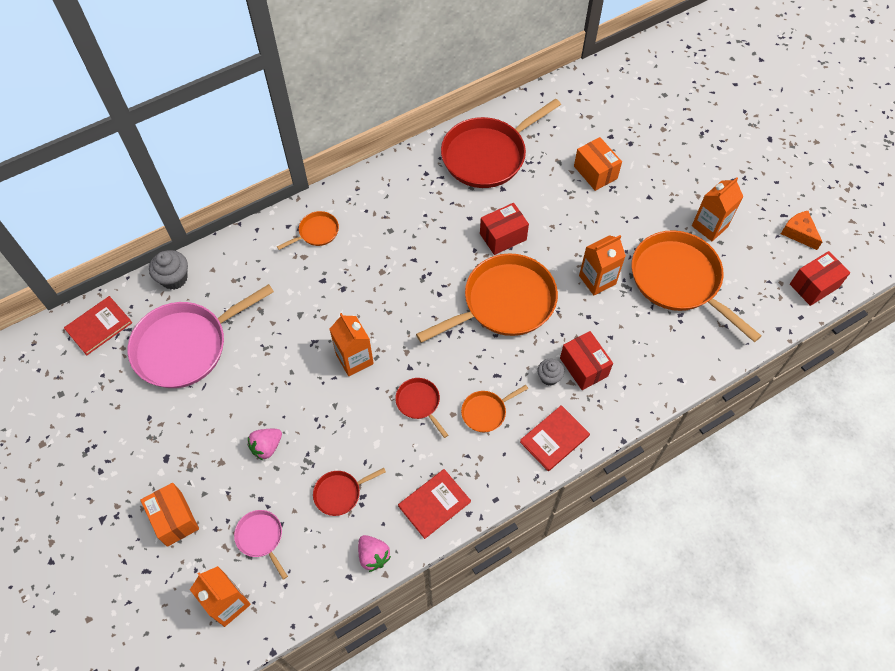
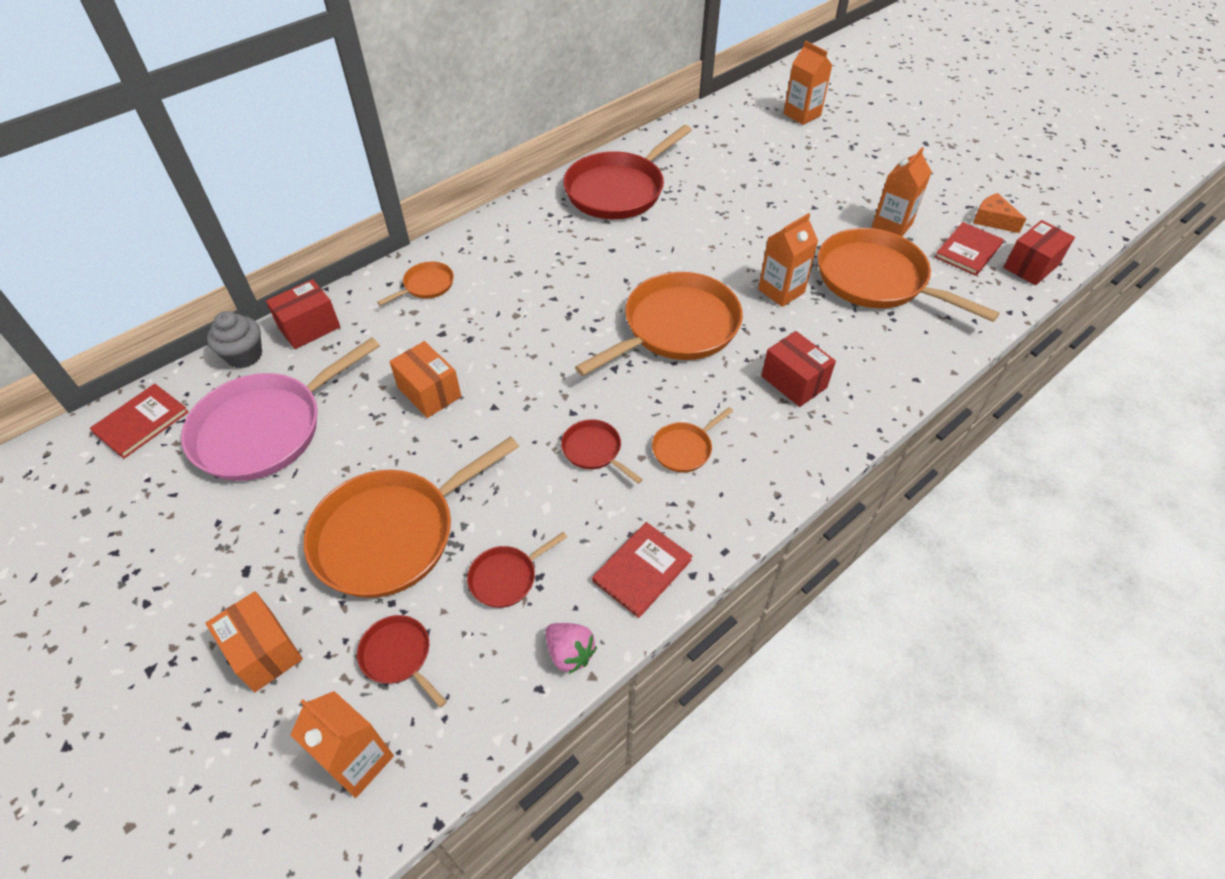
camera: 10 degrees left, 10 degrees down
(261, 538) = (398, 656): pink pan -> red pan
(266, 447) = (392, 534): pink strawberry -> orange pan
(354, 359) = (498, 413): orange carton -> orange carton (802, 115)
(503, 237) = (656, 263): red box -> red box (309, 327)
(549, 377) = (754, 398): grey cupcake -> none
(554, 439) = (781, 466): red book -> red book (968, 251)
(595, 172) = (746, 192): orange box -> orange box (429, 392)

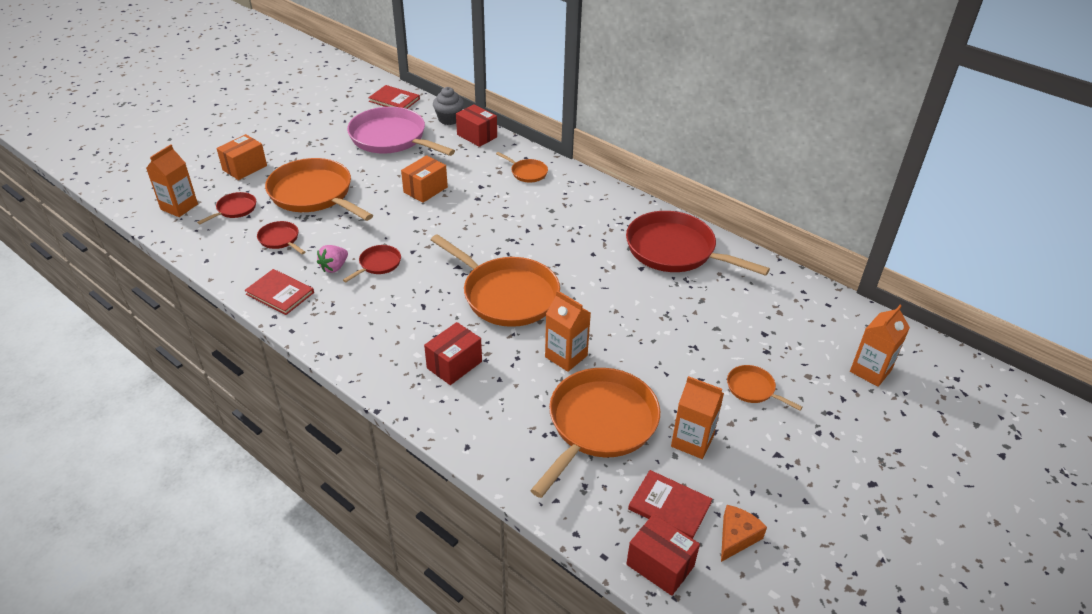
camera: 80 degrees right, 10 degrees down
(570, 653) = (226, 269): pink strawberry -> pink strawberry (334, 267)
(684, 448) = (381, 306): orange pan -> orange pan (753, 389)

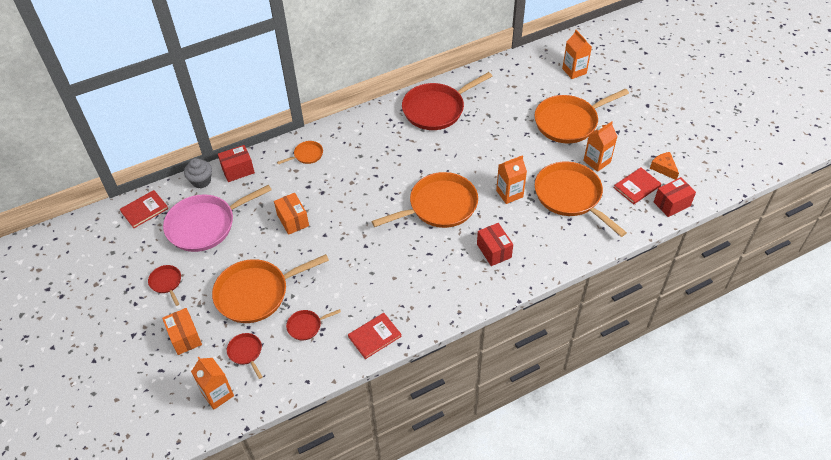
camera: 65 degrees left, 10 degrees up
(334, 267) = (360, 297): pink strawberry -> none
(378, 264) = (370, 269): red pan -> red pan (166, 283)
(753, 389) = (569, 122): orange pan -> orange pan, size x2.20

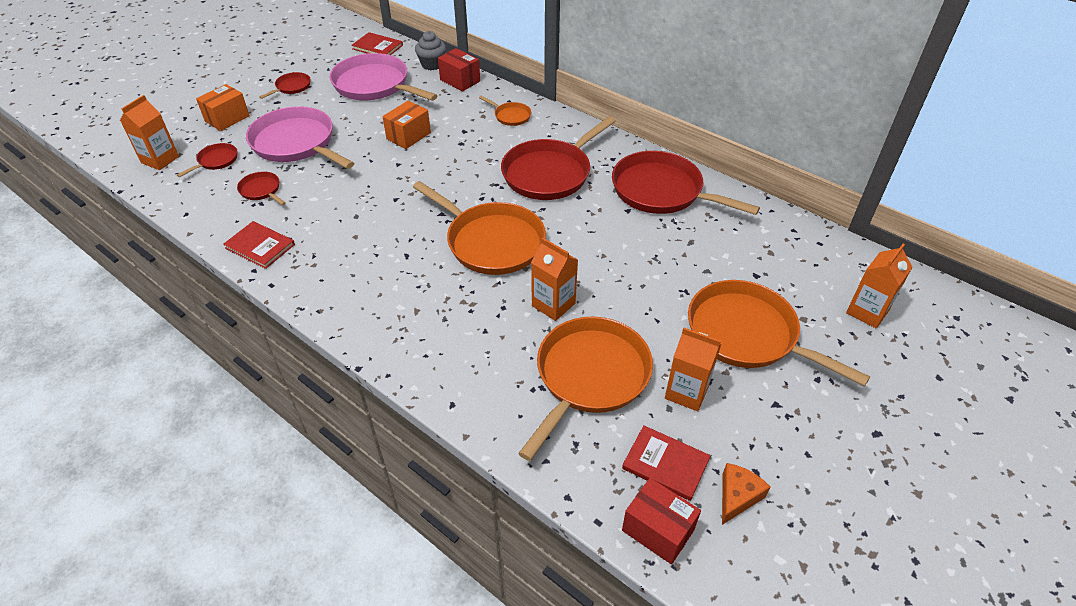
camera: 65 degrees right, 5 degrees down
(256, 293) = (296, 143): orange pan -> pink pan
(386, 155) = (550, 173): none -> red pan
(494, 251) = (438, 316): red box -> none

